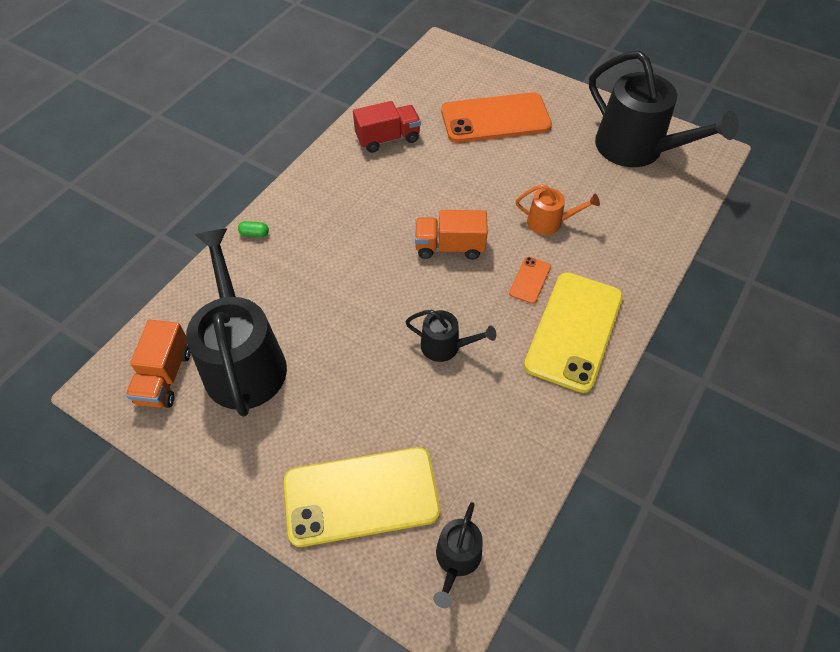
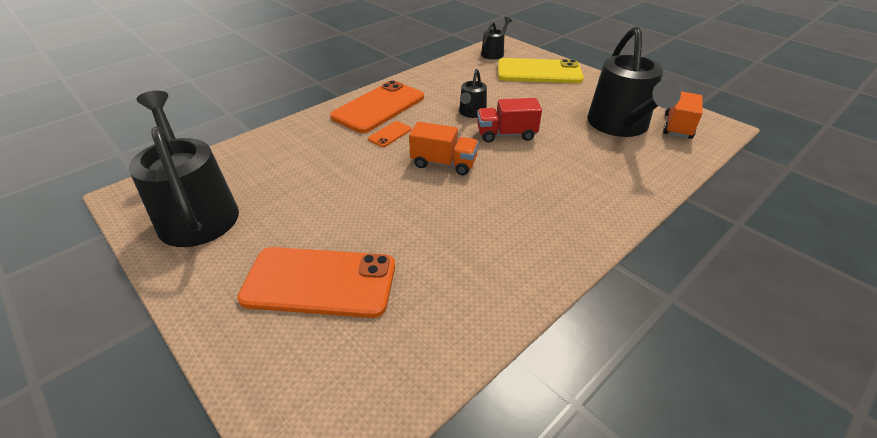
camera: 165 degrees left, 15 degrees down
(254, 234) = (633, 203): green capsule -> none
(388, 138) = (473, 281): red truck -> red truck (506, 134)
(445, 346) = (471, 112): black watering can -> black watering can turned 105 degrees counterclockwise
(549, 222) = (344, 166): orange watering can -> none
(574, 331) = (378, 107): yellow phone -> orange phone

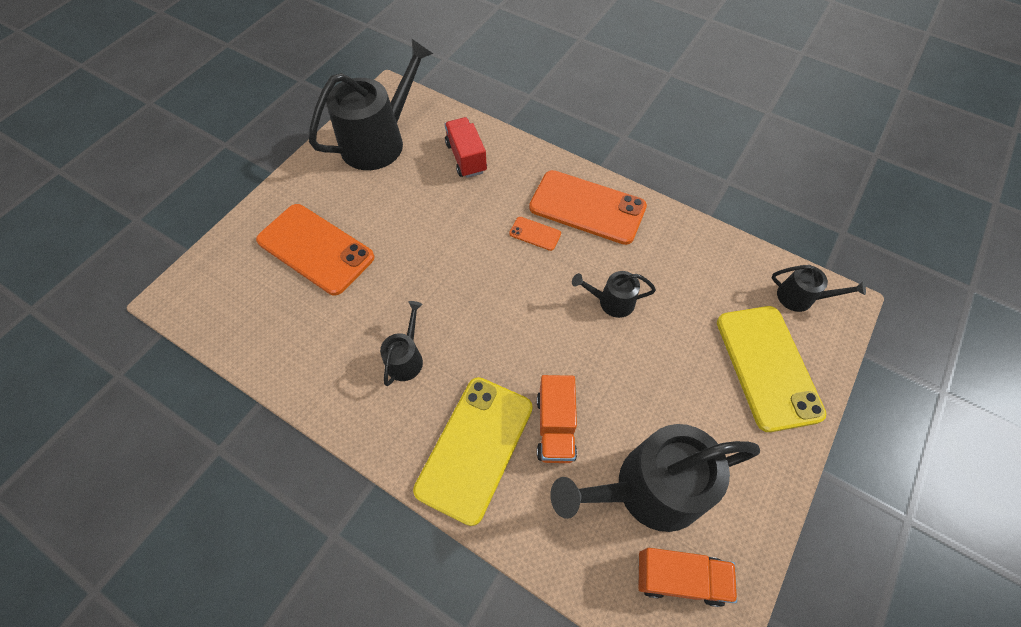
camera: 75 degrees right, 20 degrees up
(320, 282) = (315, 249): orange phone -> orange phone turned 45 degrees counterclockwise
(444, 163) = (495, 296): orange truck -> orange truck (555, 427)
(491, 224) = (406, 358): none -> black watering can
(506, 134) = (574, 347): red truck -> red truck (466, 158)
(587, 195) = (475, 448): none -> yellow phone

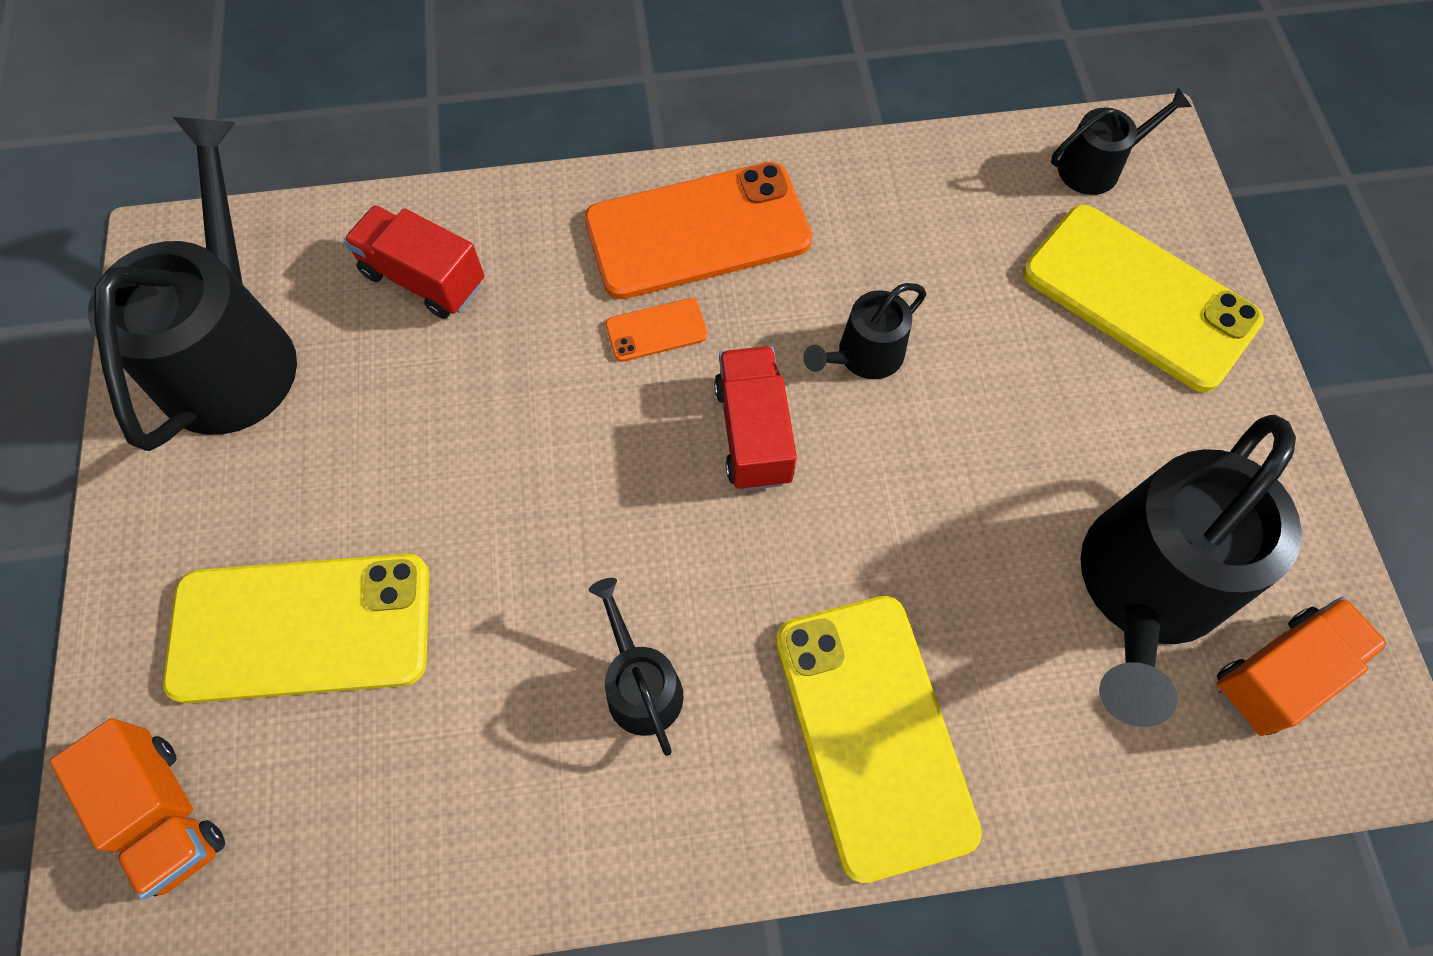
camera: 40 degrees left, 5 degrees up
(315, 249) = (301, 627): orange phone -> yellow phone
(537, 298) = (753, 433): none -> red truck
(555, 427) = (954, 605): orange truck -> orange truck (164, 813)

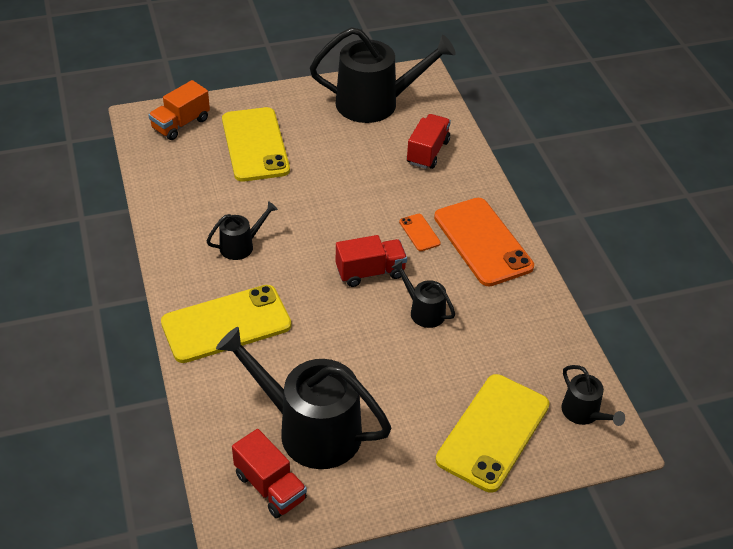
camera: 80 degrees right, 20 degrees down
(1280, 674) = (270, 487): orange truck -> red truck

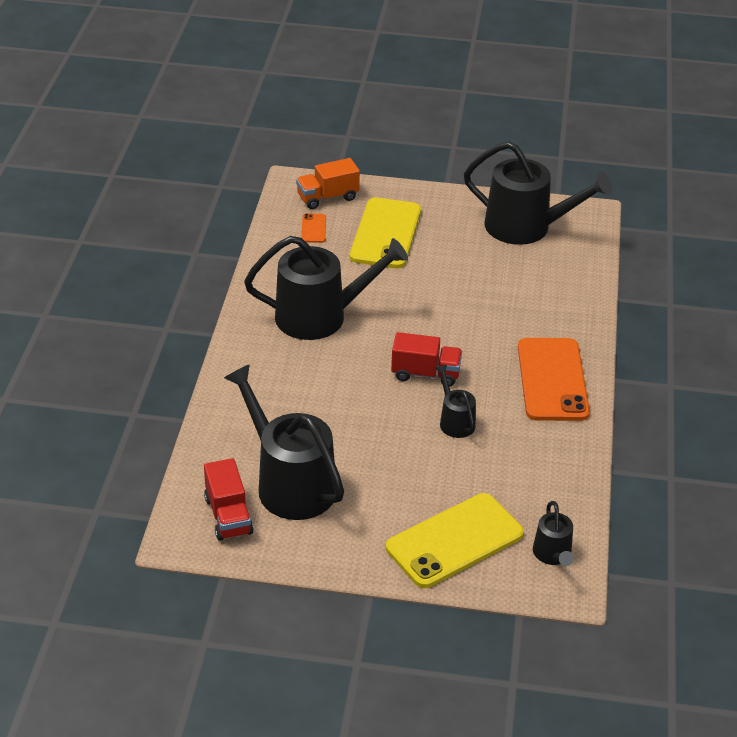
camera: 25 degrees right, 5 degrees down
(226, 324) = (268, 376): yellow phone -> none
(241, 246) = (320, 316): black watering can -> black watering can, size x2.09
(419, 232) = (495, 354): orange phone -> orange phone (313, 228)
(427, 152) = (550, 285): red truck -> none

